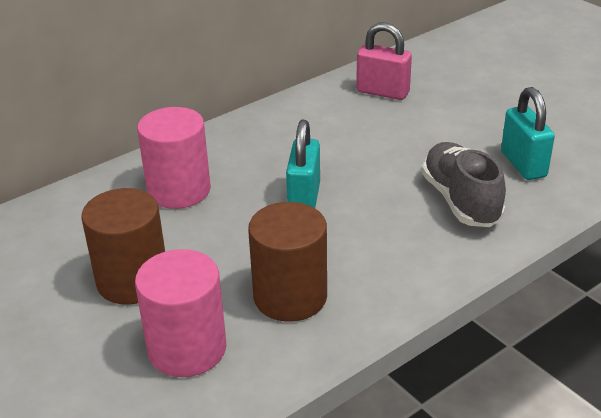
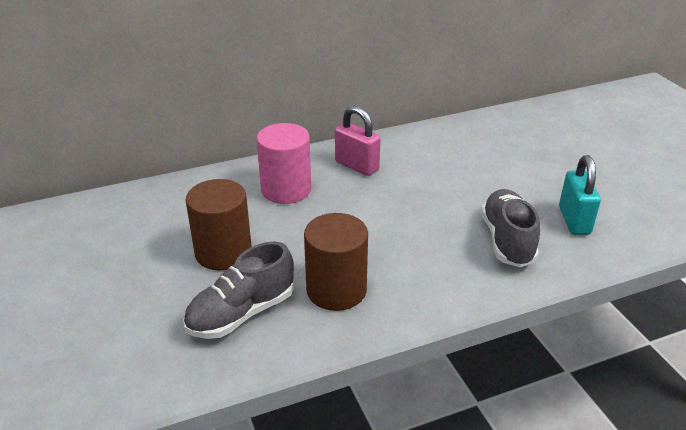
camera: 15 degrees right, 0 degrees up
(187, 348) = (241, 313): pink cylinder -> grey shoe
(304, 199) = (379, 214): turquoise padlock -> none
(382, 92) = (478, 140): pink padlock -> pink padlock (357, 166)

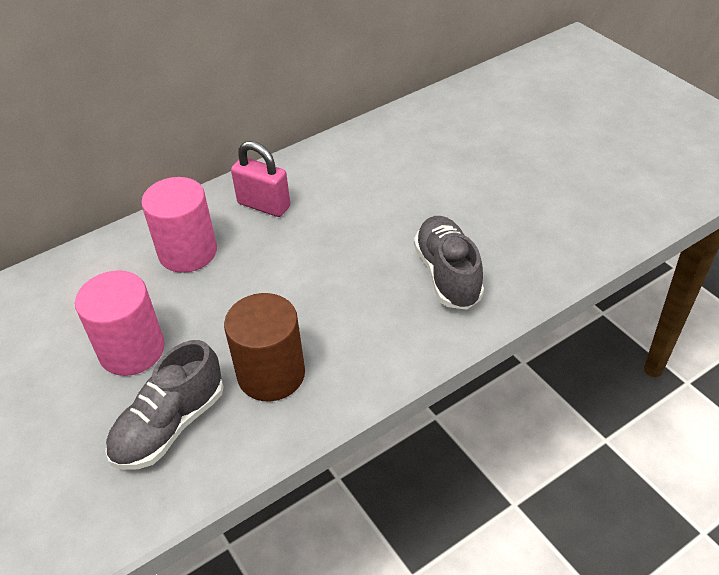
camera: 10 degrees left, 10 degrees up
(223, 252) = (132, 350): brown cylinder -> pink cylinder
(574, 220) = (515, 235): turquoise padlock -> none

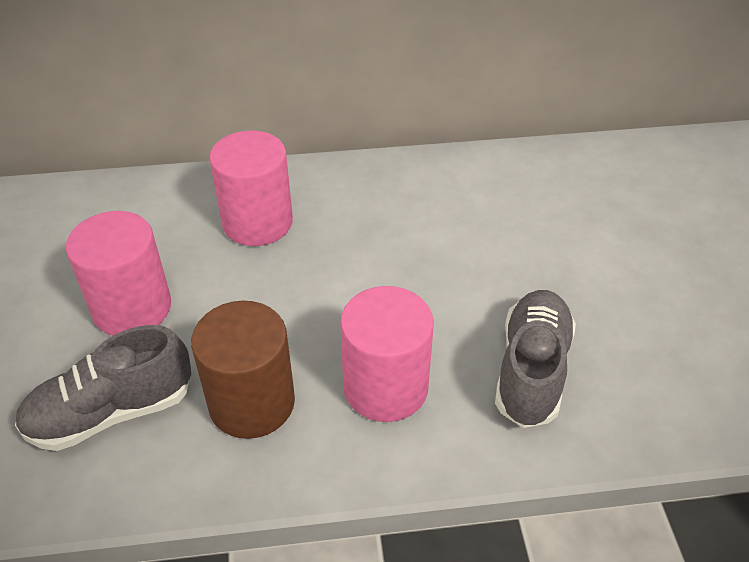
camera: 25 degrees right, 0 degrees up
(264, 205) = (370, 200): pink padlock -> none
(358, 325) = (385, 387): none -> pink cylinder

